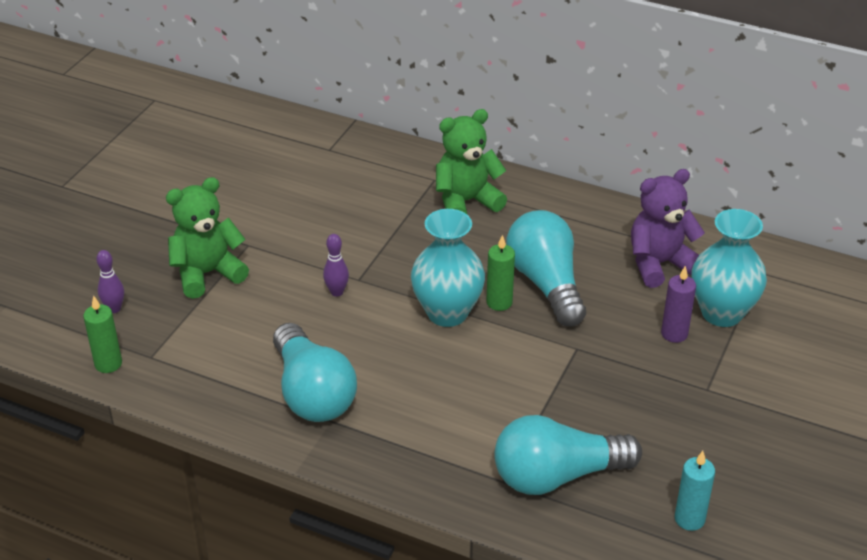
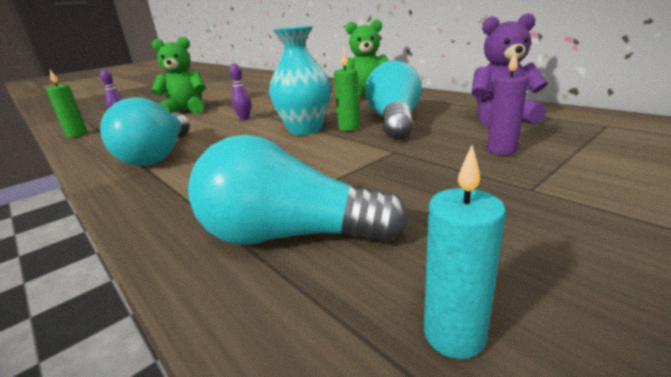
camera: 25 degrees right, 15 degrees down
(722, 313) = (561, 143): turquoise vase -> none

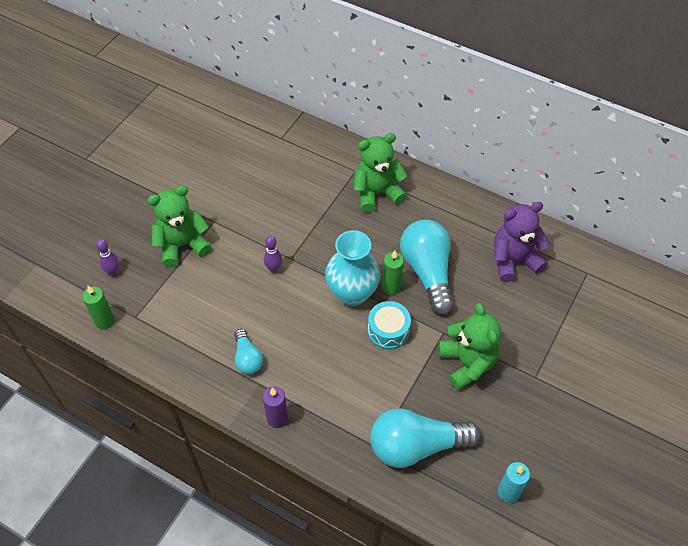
camera: 20 degrees left, 30 degrees up
(159, 155) = (247, 358): turquoise light bulb -> turquoise light bulb, size x0.52
(325, 147) = (388, 331): none -> turquoise drum
(417, 171) = (467, 363): none -> green teddy bear
(501, 150) = (517, 325): purple candle -> purple candle (277, 418)

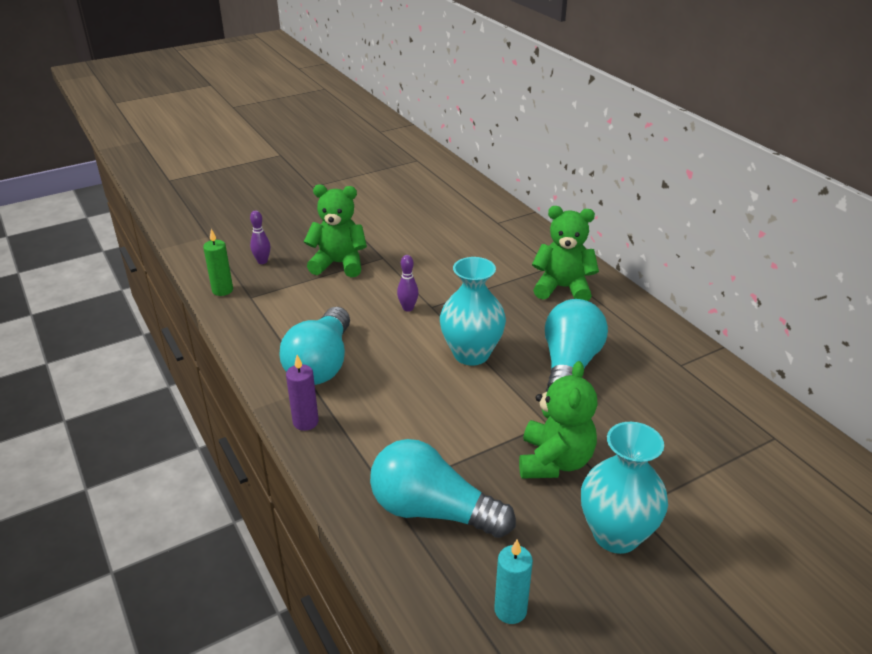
camera: 30 degrees right, 20 degrees down
(247, 358) = (321, 364): turquoise light bulb -> turquoise light bulb, size x1.91
(388, 331) = (485, 398): turquoise drum -> none
(391, 287) = (518, 364): green candle -> none
(513, 260) = (682, 392): purple teddy bear -> none
(536, 402) = (616, 535): none -> turquoise vase

